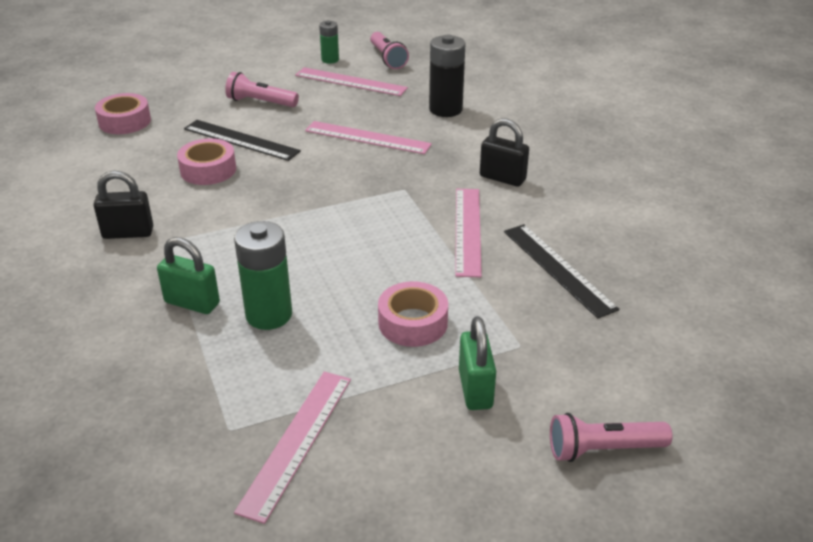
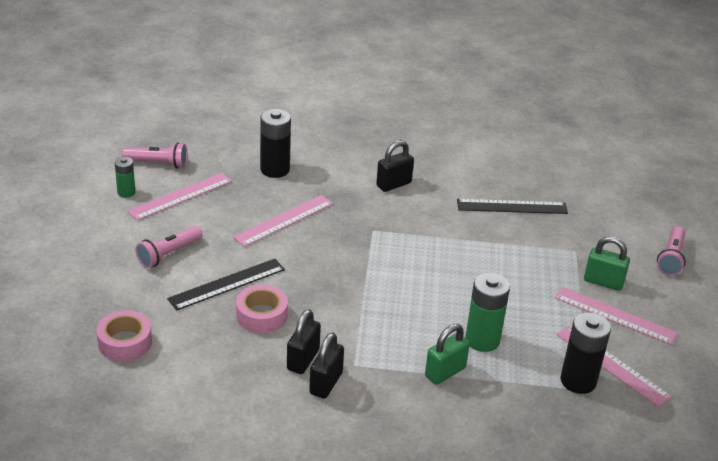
camera: 65 degrees left, 0 degrees up
(156, 210) = (303, 360): none -> black padlock
(242, 416) = (578, 381): none -> black battery
(413, 323) = (529, 282): pink tape -> none
(467, 230) = (445, 223): pink ruler -> pink ruler (615, 315)

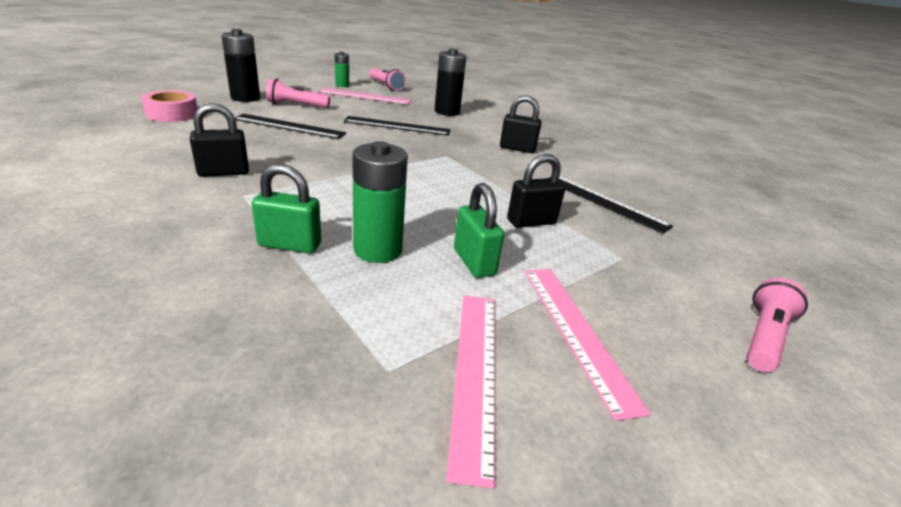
camera: 45 degrees right, 5 degrees down
(261, 315) = (266, 144): pink tape -> none
(284, 220) = (397, 126): pink ruler -> black ruler
(326, 383) = (197, 190): black padlock -> black padlock (531, 222)
(578, 381) = (396, 352): black battery -> black battery (245, 98)
(603, 282) = (615, 297): green padlock -> green padlock (474, 262)
(671, 258) = (764, 337): pink flashlight -> pink flashlight turned 150 degrees clockwise

